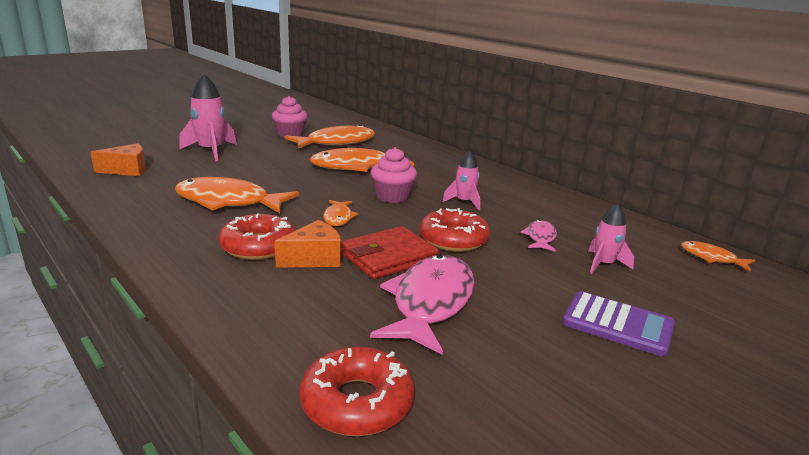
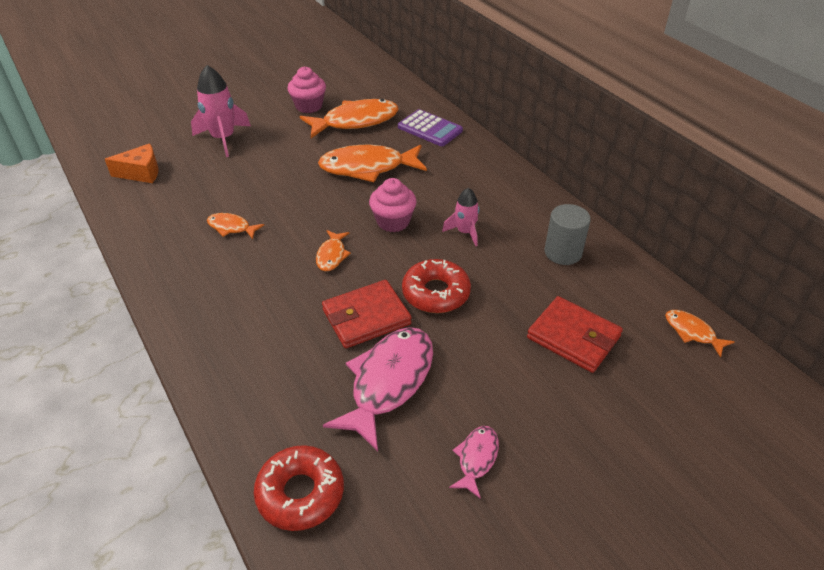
camera: 10 degrees right, 20 degrees up
(228, 202) = (231, 227): orange fish -> orange fish, size x0.49
(258, 246) = (251, 297): red donut -> none
(314, 258) = (298, 316): orange cheese -> none
(540, 237) = (524, 293): pink fish -> pink fish (476, 458)
(561, 212) = (563, 252): none -> grey cylinder
(604, 264) = (573, 337): pink rocket -> red wallet
(617, 324) = (551, 421): purple calculator -> purple calculator (430, 129)

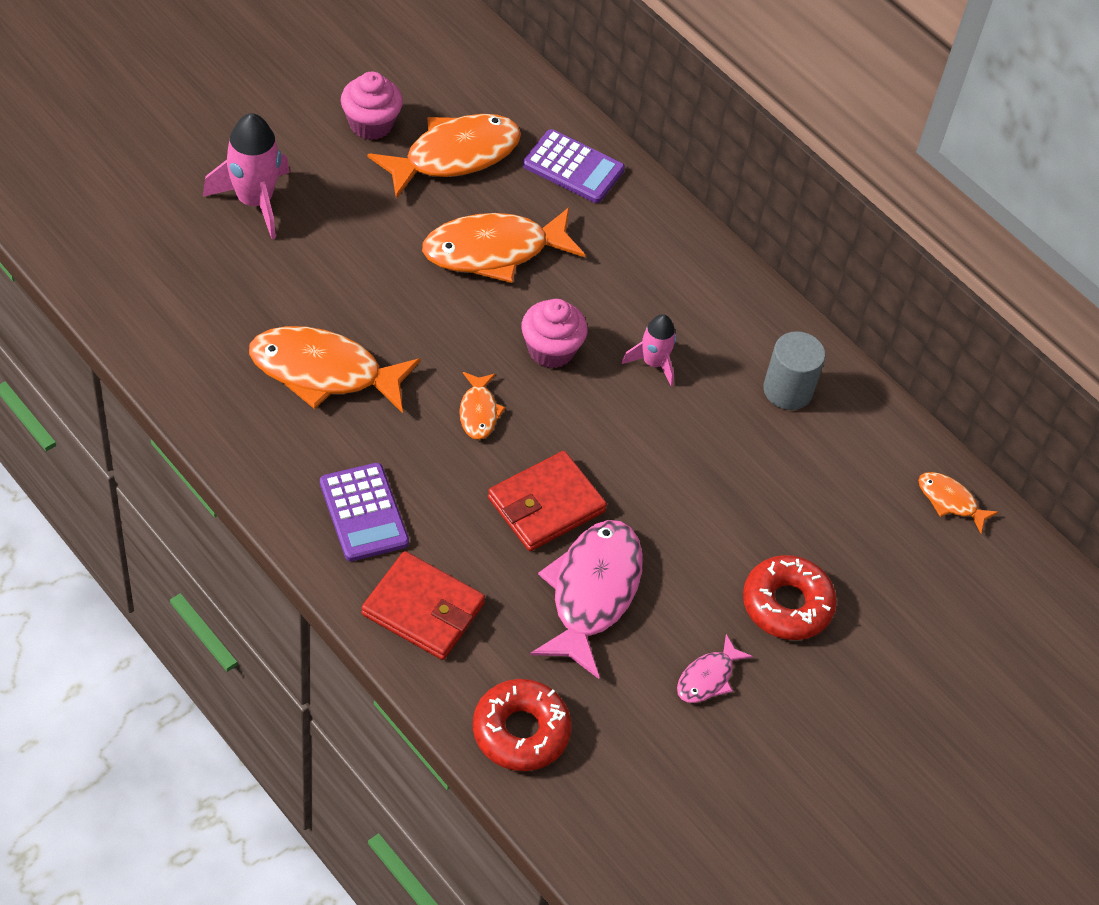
camera: 15 degrees left, 10 degrees up
(141, 173) = (151, 277): orange cheese -> none
(227, 315) = (364, 513): none -> purple calculator
(231, 227) = (324, 372): orange fish -> orange fish, size x2.03
(436, 293) = (629, 463): red donut -> red donut (787, 604)
(476, 458) = (708, 678): pink fish -> pink fish turned 150 degrees counterclockwise
(573, 337) = (807, 517): red wallet -> red wallet (423, 609)

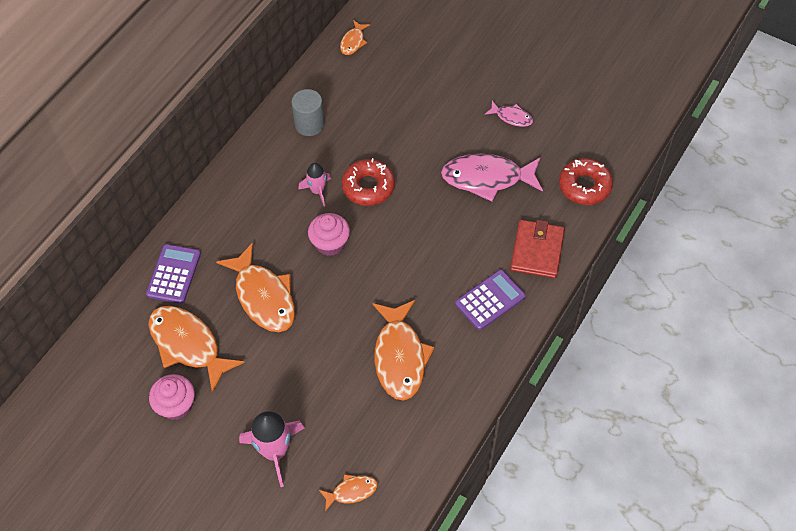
camera: 100 degrees left, 5 degrees up
(478, 412) = (392, 266): orange fish -> orange fish (351, 491)
(546, 505) = (441, 214): red wallet -> none
(787, 604) = (451, 95): red donut -> red donut (368, 187)

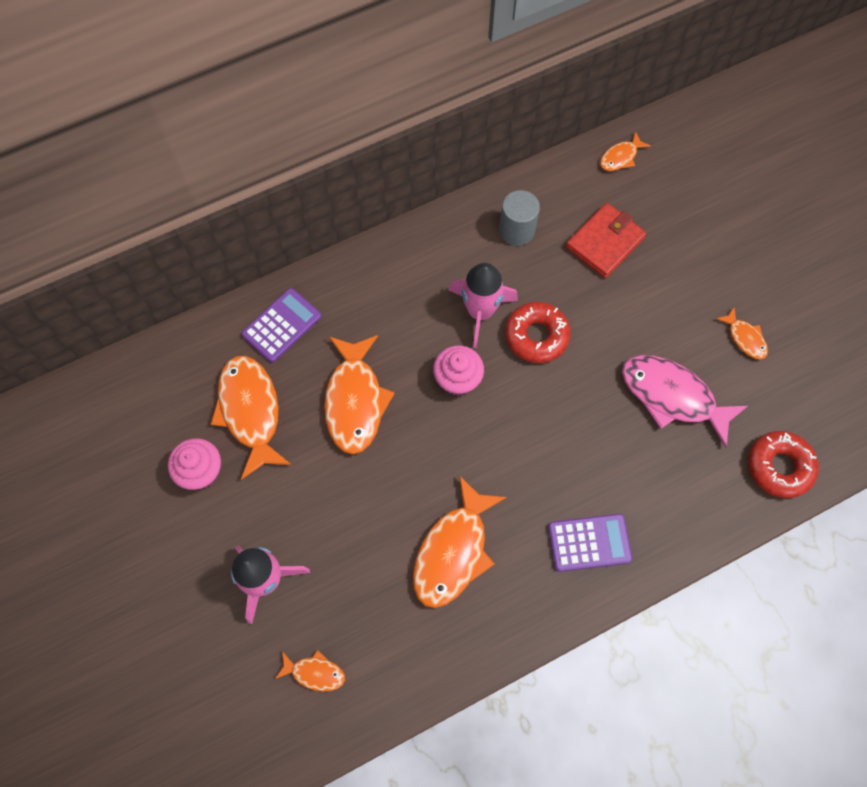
camera: 30 degrees right, 10 degrees up
(317, 191) = (480, 311): pink rocket -> pink rocket, size x1.68
(511, 117) = (745, 338): pink fish -> orange fish
(537, 251) = (677, 514): red wallet -> red wallet (605, 242)

